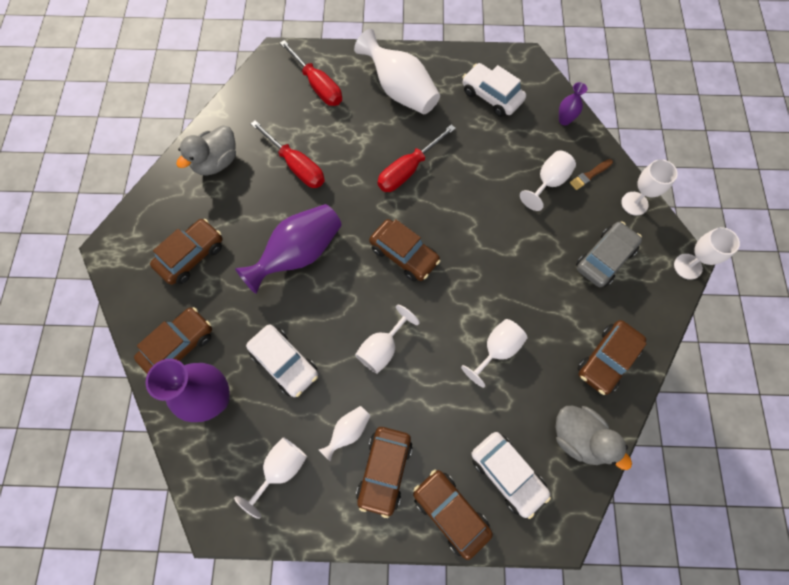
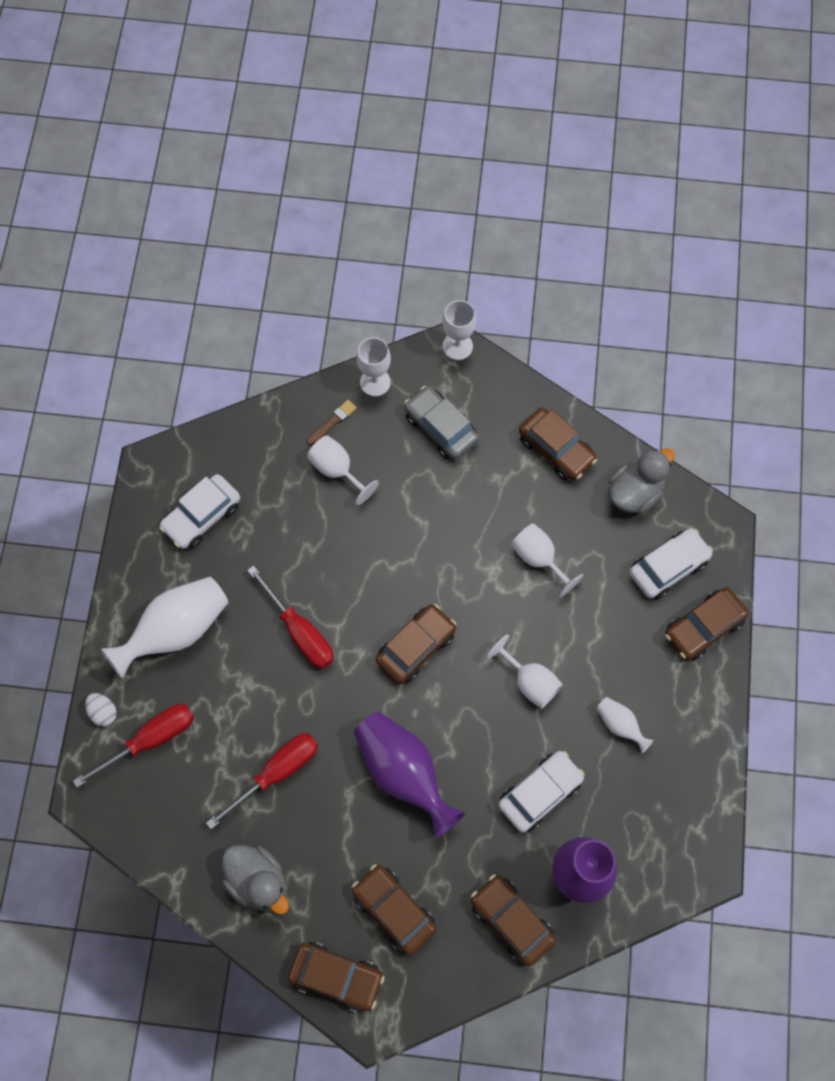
camera: 85 degrees left, 0 degrees up
(281, 469) = (657, 799): white goblet -> none
(336, 56) = (103, 712): none -> white egg
(384, 470) = (661, 689): brown car -> brown car (336, 977)
(564, 120) = (251, 436): purple vase -> none
(590, 175) = (332, 422): brown brush -> brown brush turned 105 degrees counterclockwise

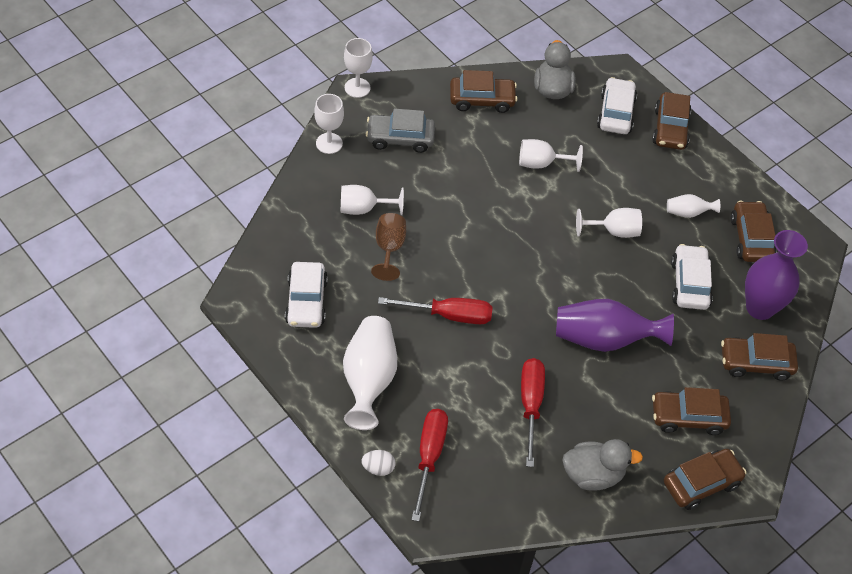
camera: 50 degrees left, 15 degrees down
(318, 526) = (389, 248): none -> brown goblet
(332, 422) = (328, 185): brown brush -> none
(416, 647) = (528, 266): brown car -> brown car (751, 238)

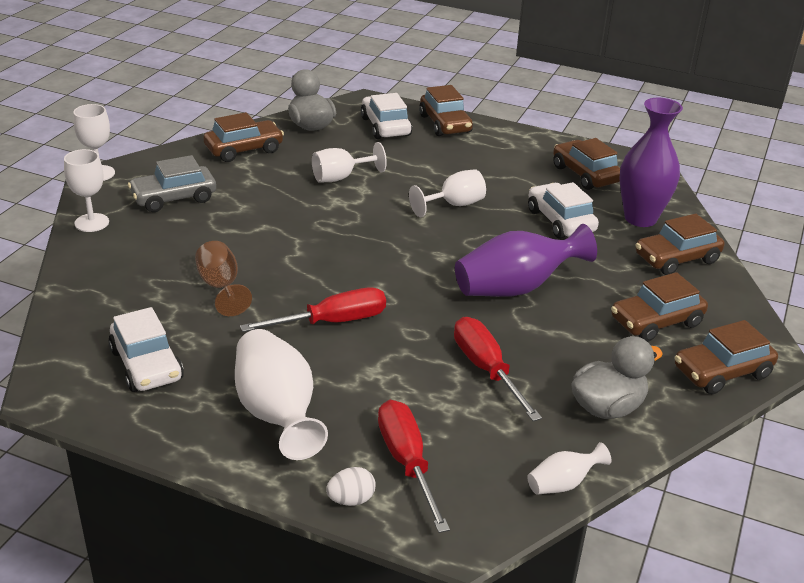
camera: 25 degrees left, 20 degrees down
(363, 209) = (168, 263): white goblet -> none
(688, 213) = (512, 173): white vase -> white vase (563, 483)
(701, 483) = (722, 372): brown car -> brown car turned 150 degrees counterclockwise

